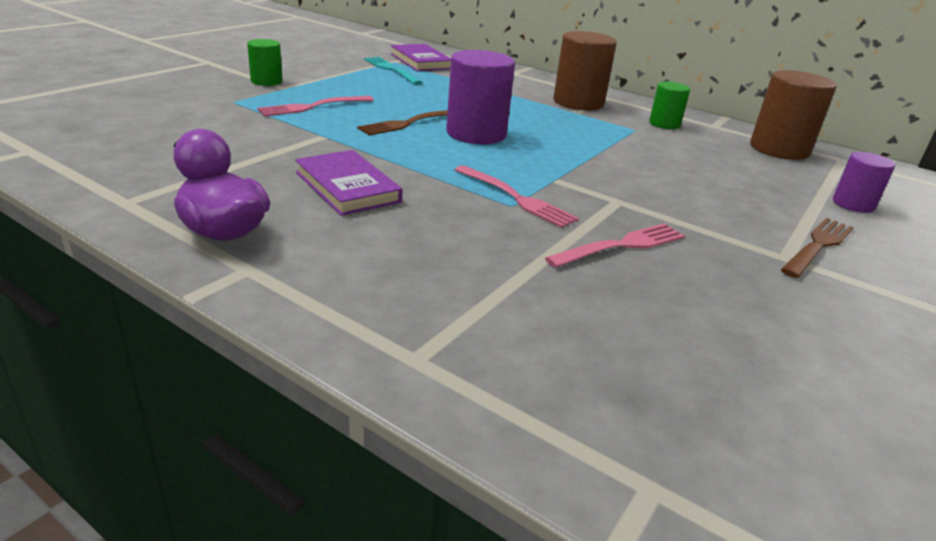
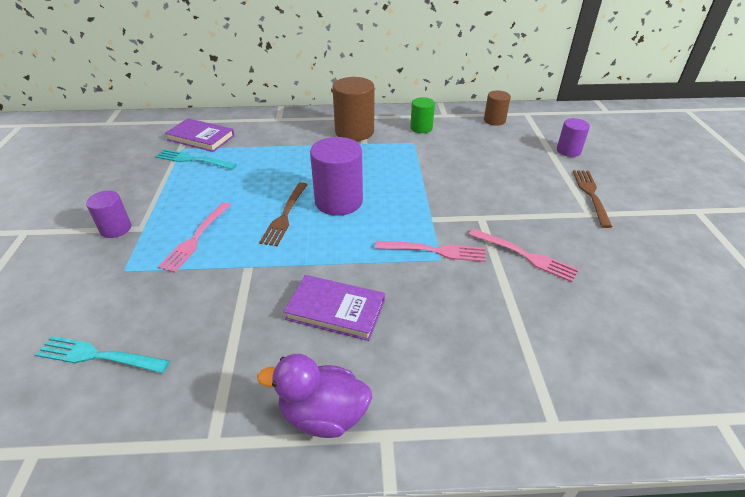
camera: 35 degrees left, 10 degrees up
(140, 130) = (98, 356): none -> turquoise fork
(266, 81) = (116, 229): green cylinder -> purple cylinder
(622, 245) = (525, 256): pink fork -> pink fork turned 105 degrees clockwise
(779, 149) = (494, 120): brown cylinder -> brown cylinder, size x0.58

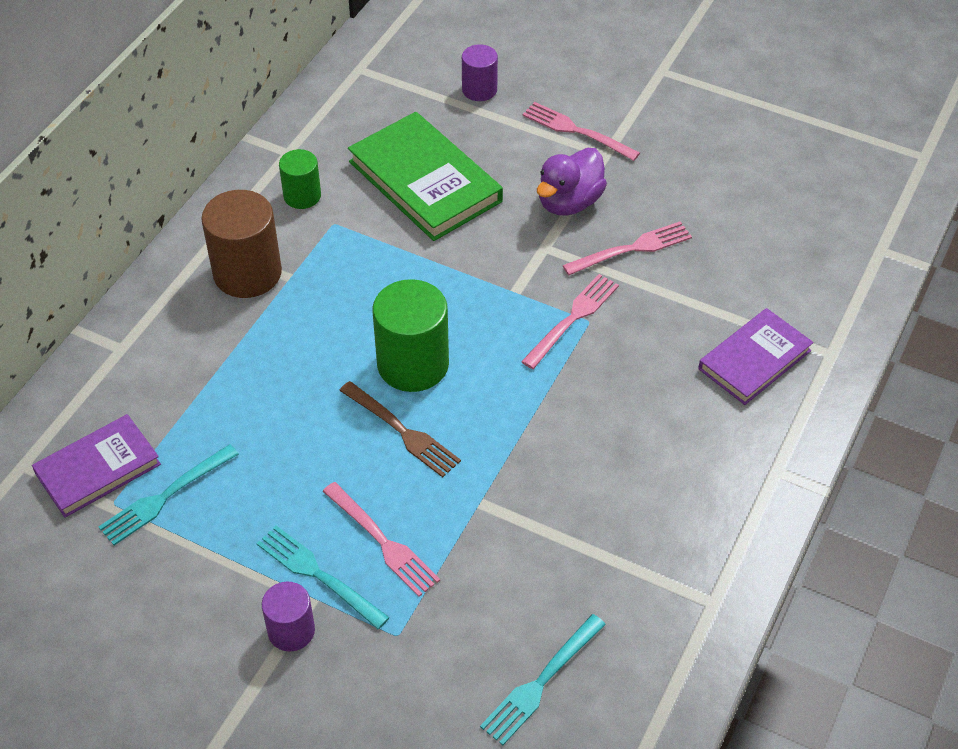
camera: 60 degrees left, 10 degrees up
(161, 223) = (317, 574): none -> turquoise fork
(323, 415) = (731, 507): purple duck -> purple duck (569, 202)
(335, 310) = (606, 446): purple book -> purple book (754, 360)
(338, 201) = (413, 364): purple cylinder -> green cylinder
(477, 158) = (424, 181): none -> green book
(494, 120) = (349, 111): brown cylinder -> none
(590, 195) = (576, 131): brown fork -> pink fork

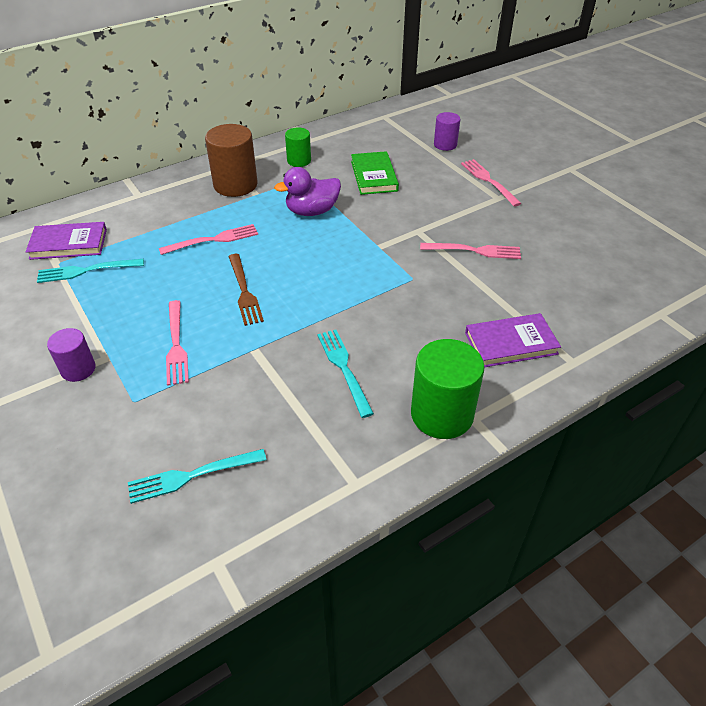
camera: 30 degrees right, 5 degrees down
(317, 574) = (123, 346): turquoise fork -> turquoise fork (343, 368)
(413, 364) = (283, 260): green cylinder -> green cylinder (442, 414)
(424, 181) = (374, 176): green book -> green book, size x0.65
(569, 202) = (453, 214): purple duck -> purple duck (312, 211)
(573, 318) = (403, 273): pink fork -> pink fork (213, 240)

